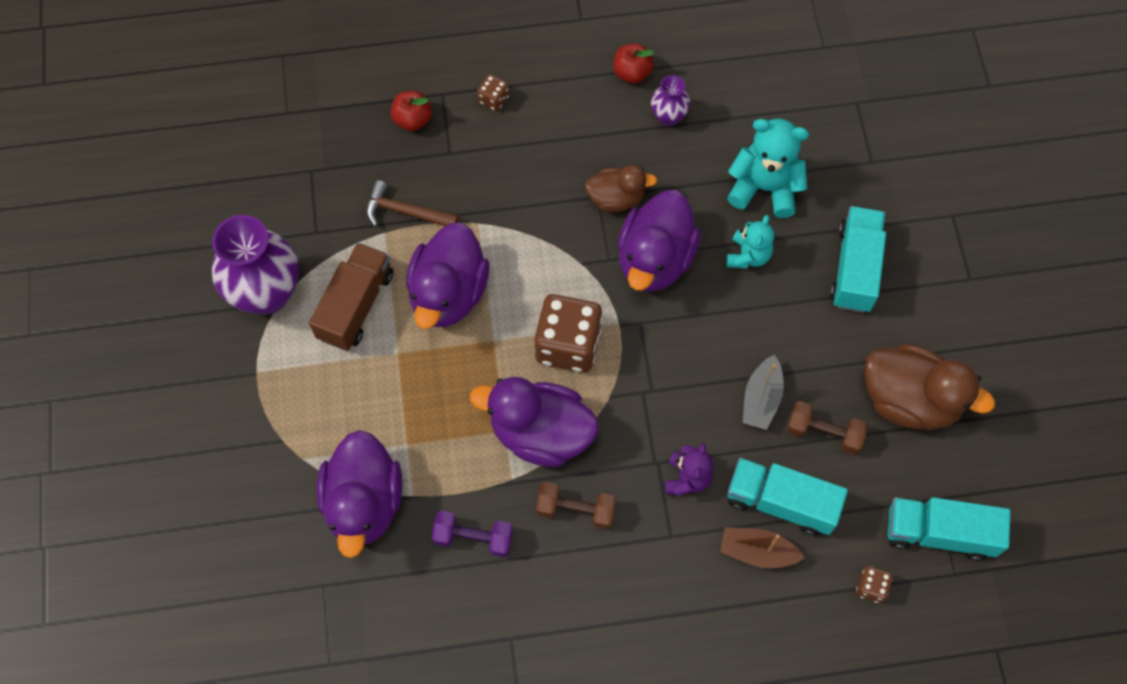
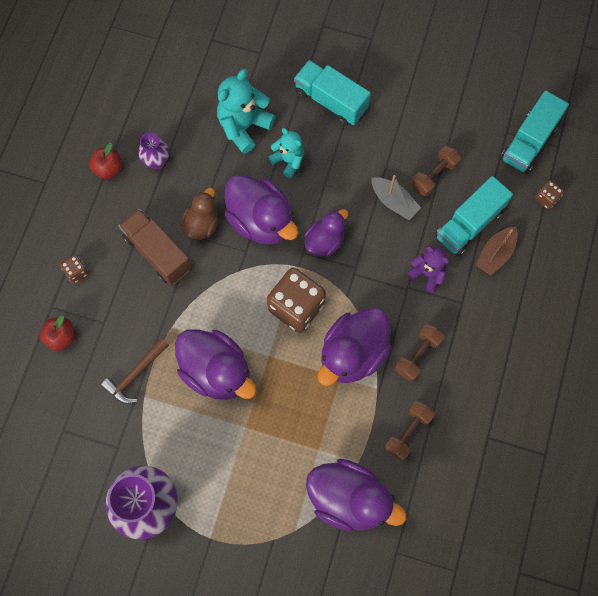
camera: 65 degrees left, 5 degrees up
(356, 306) = (193, 442): brown truck -> brown truck (158, 253)
(473, 538) = (408, 432): purple dumbbell -> brown dumbbell
(666, 341) = (324, 241): none -> purple duck
(909, 400) = (435, 115): brown duck -> none

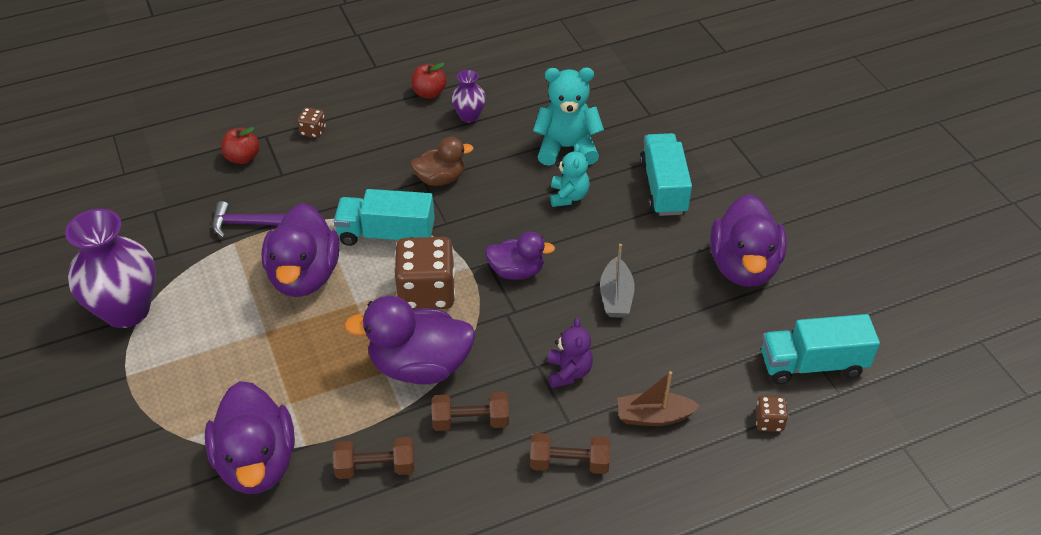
camera: 50 degrees right, 25 degrees down
(135, 374) = (250, 224): brown hammer -> purple hammer
(158, 253) = (383, 168): brown truck -> none
(261, 221) = (487, 214): purple duck -> purple duck (743, 266)
(434, 176) = (680, 310): brown dumbbell -> brown dumbbell (569, 463)
(469, 224) = (661, 372): turquoise truck -> turquoise truck (386, 234)

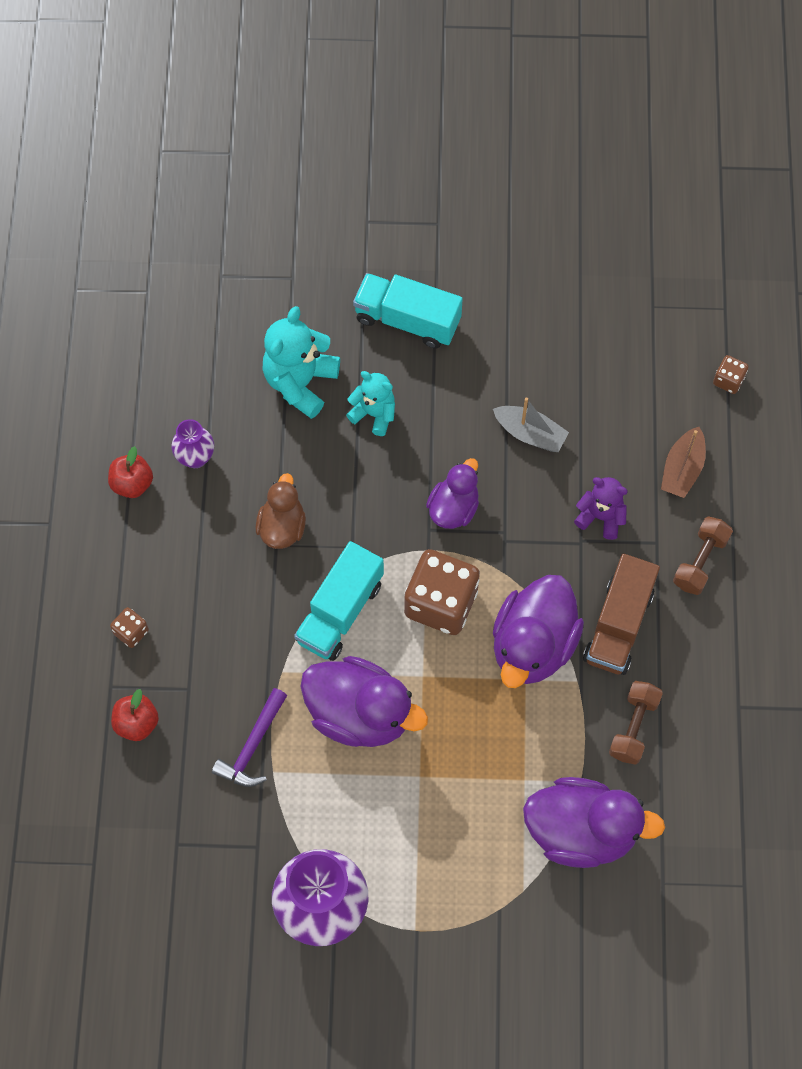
camera: 65 degrees left, 20 degrees up
(470, 421) = (618, 625): brown dumbbell -> brown truck
(743, 266) = (546, 304): purple duck -> none
(812, 364) = (685, 312): turquoise truck -> none

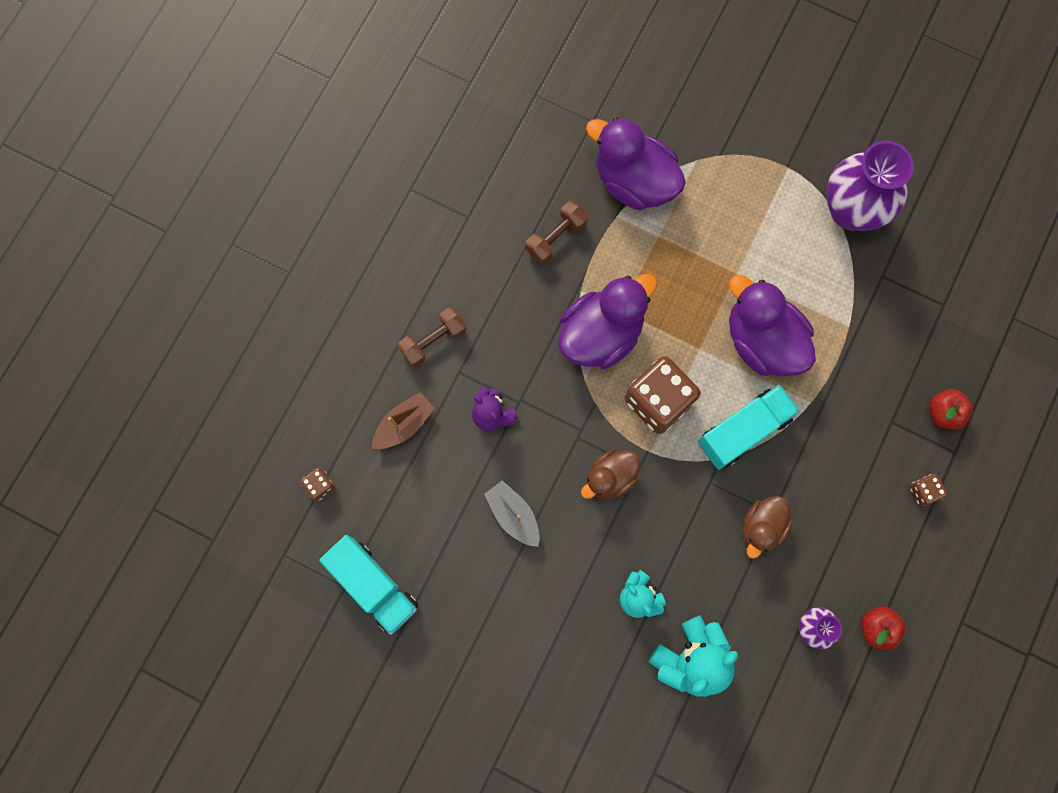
camera: 155 degrees left, 10 degrees up
(252, 746) = (857, 353): purple hammer -> none
(407, 320) = (568, 677): turquoise truck -> turquoise truck (373, 585)
(453, 508) = (610, 478): purple duck -> brown duck
(618, 625) = (526, 319): brown truck -> none

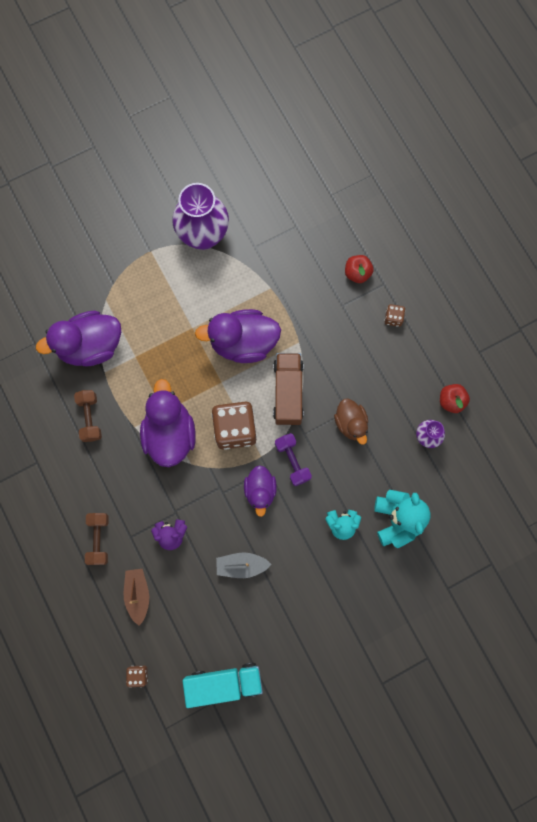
camera: 55 degrees left, 0 degrees up
(610, 478) = (260, 491): brown duck -> purple duck
(669, 491) = (292, 461): none -> purple dumbbell
(743, 431) = (288, 392): turquoise truck -> brown truck

